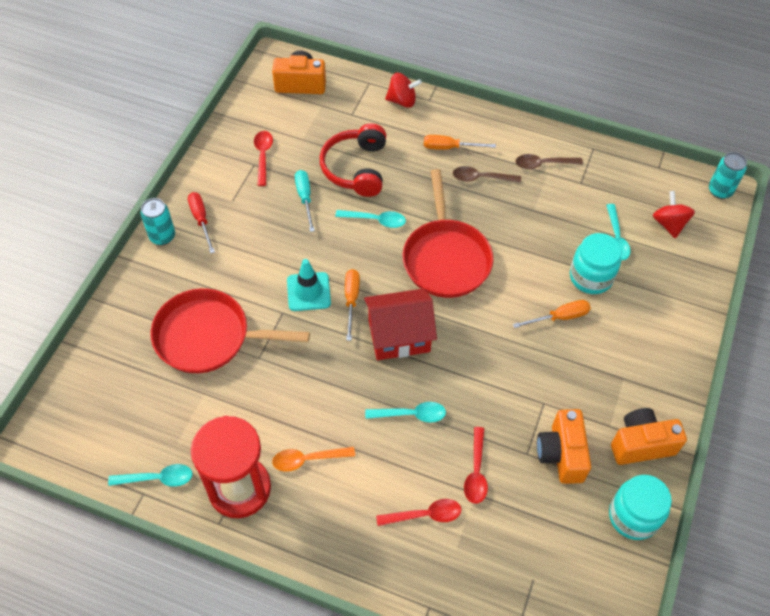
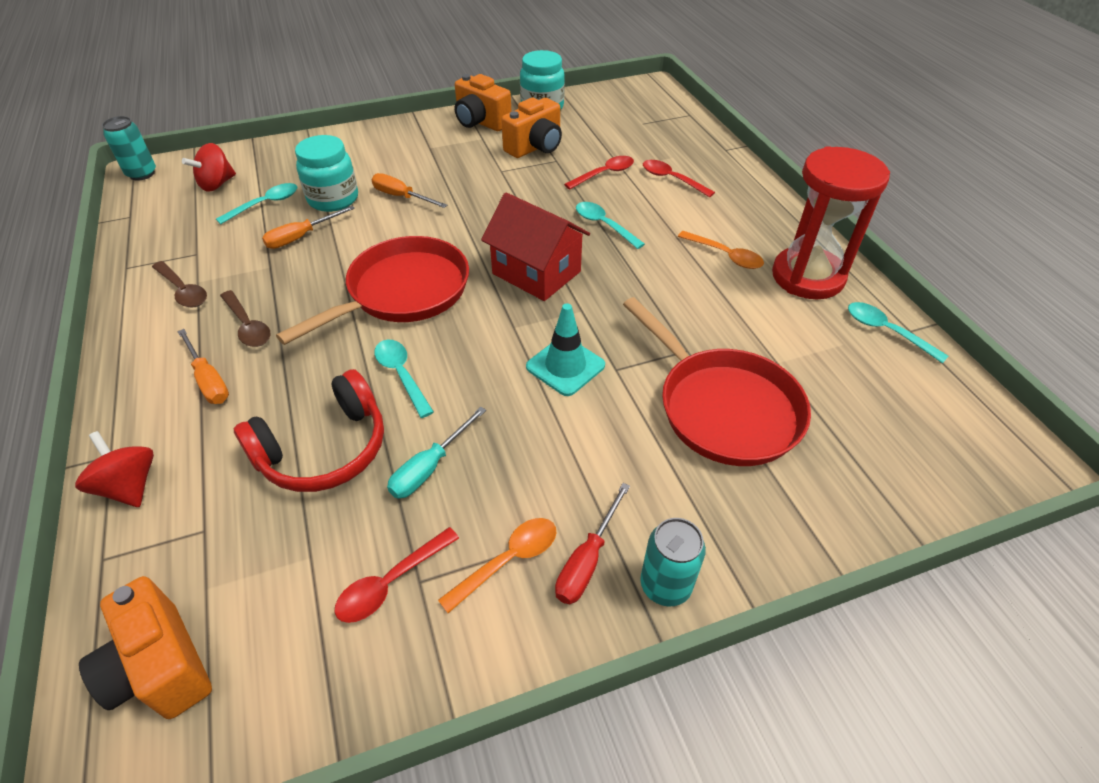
camera: 130 degrees left, 10 degrees down
(231, 195) = (507, 561): none -> orange spoon
(351, 300) = (536, 327): orange screwdriver -> orange screwdriver (301, 237)

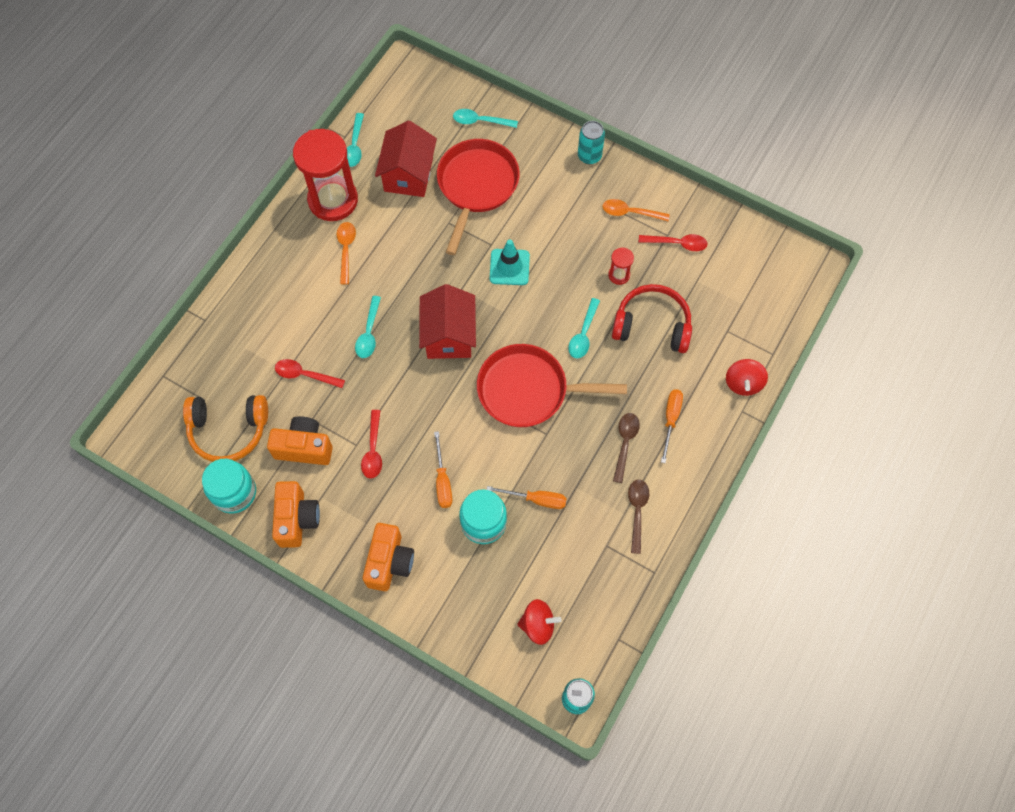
camera: 130 degrees left, 20 degrees up
(161, 667) = (775, 286): orange camera -> orange camera (389, 562)
(265, 204) = (528, 562): turquoise spoon -> turquoise spoon (480, 121)
(430, 467) = (619, 275): turquoise screwdriver -> red hourglass
(587, 560) = (604, 187): red screwdriver -> none
(599, 123) = (228, 430): none -> orange headphones
(672, 179) = (278, 329): red spoon -> red spoon (373, 450)
(798, 355) = (408, 174): none -> red house

